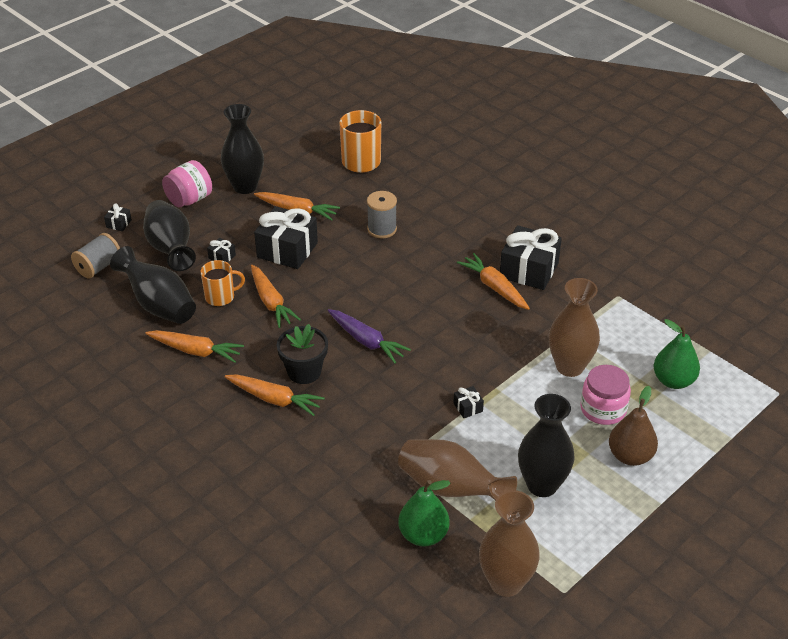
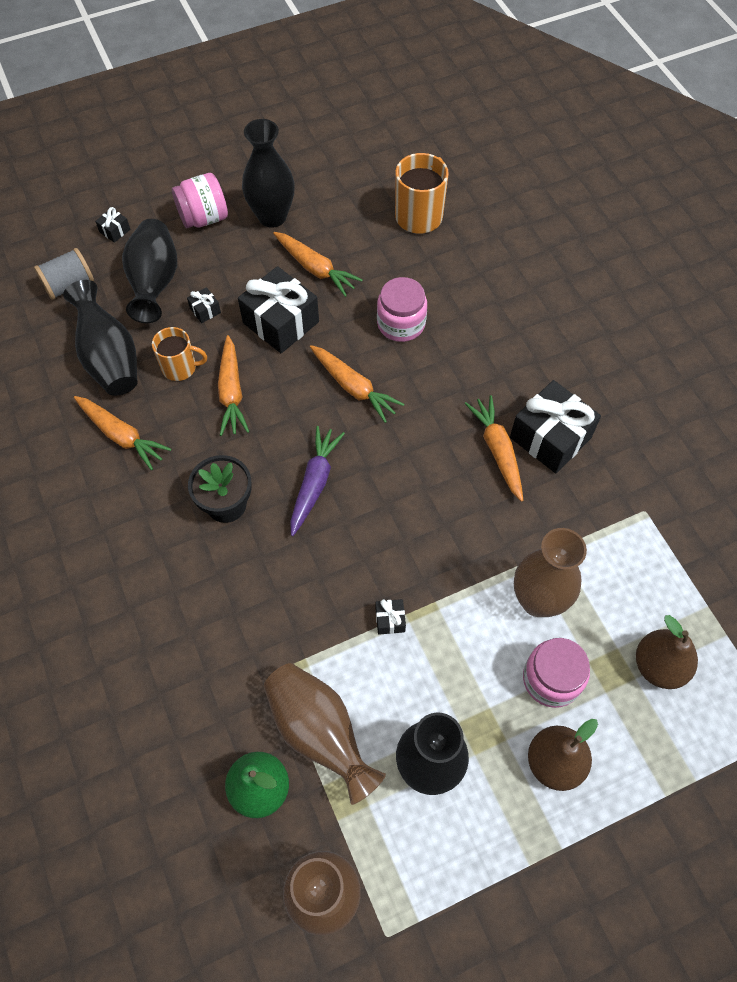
camera: 20 degrees right, 20 degrees up
(274, 399) = (177, 533): orange carrot -> orange carrot (354, 387)
(366, 341) = (314, 483): purple carrot -> purple carrot turned 135 degrees counterclockwise
(382, 229) = (401, 323): grey spool -> pink jar
(673, 381) = (659, 666): green pear -> brown pear

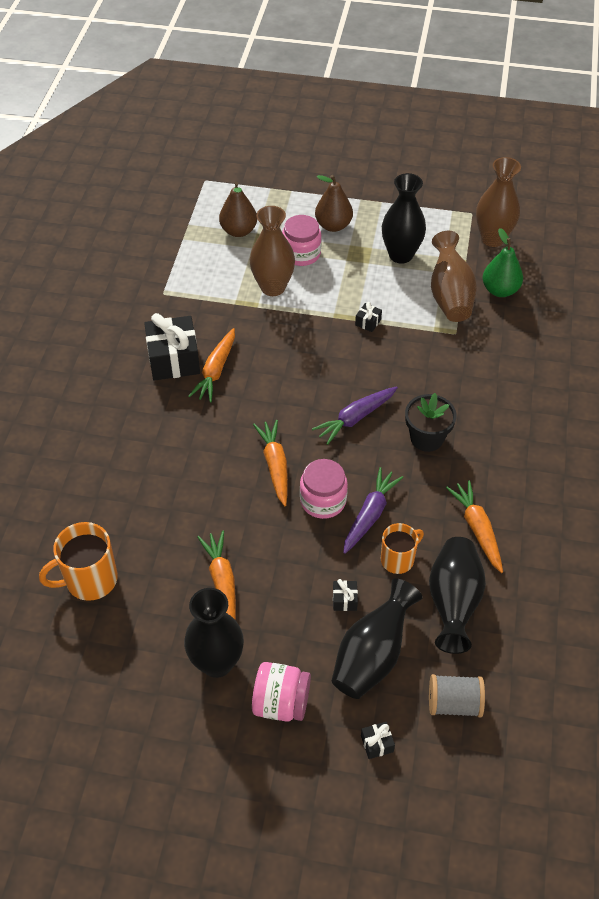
camera: 145 degrees left, 10 degrees down
(180, 367) = (398, 559): orange mug -> orange mug turned 105 degrees clockwise
(231, 392) = (370, 515): orange carrot -> purple carrot
(281, 322) = (289, 550): black gift -> none
(401, 323) = (196, 493): pink jar -> pink jar (323, 500)

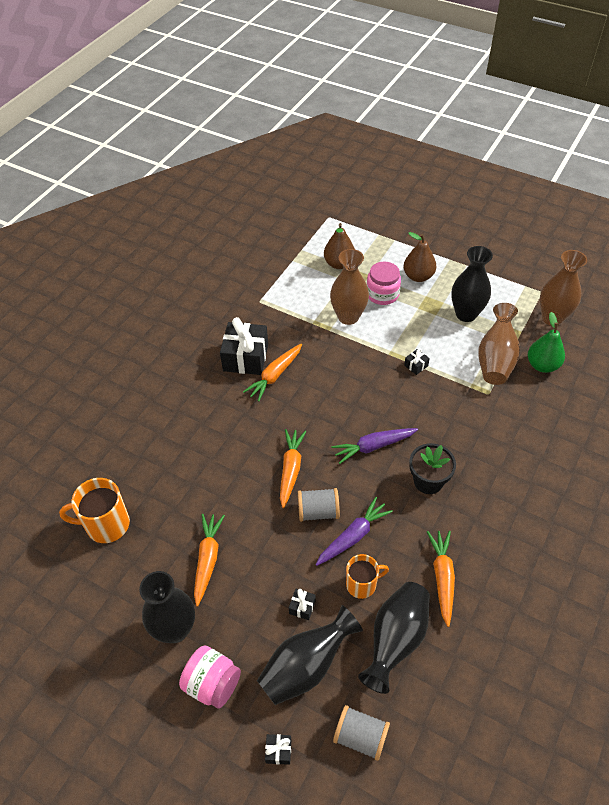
camera: 20 degrees right, 0 degrees up
(323, 500) = (318, 512): pink jar -> grey spool

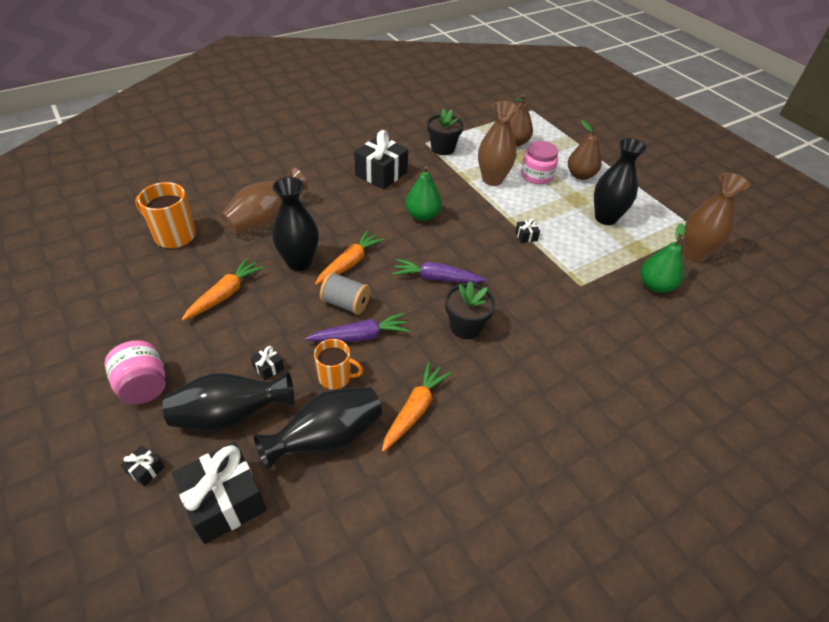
camera: 25 degrees right, 5 degrees down
(175, 629) = (154, 331): black vase -> black vase (299, 262)
(275, 376) = (394, 194): orange carrot -> none
(280, 301) = (442, 148): none -> black flower pot
(316, 387) = (422, 215): none -> green pear
(360, 737) = (225, 501): grey spool -> black gift
(495, 359) = (609, 262): brown vase -> brown vase (264, 219)

